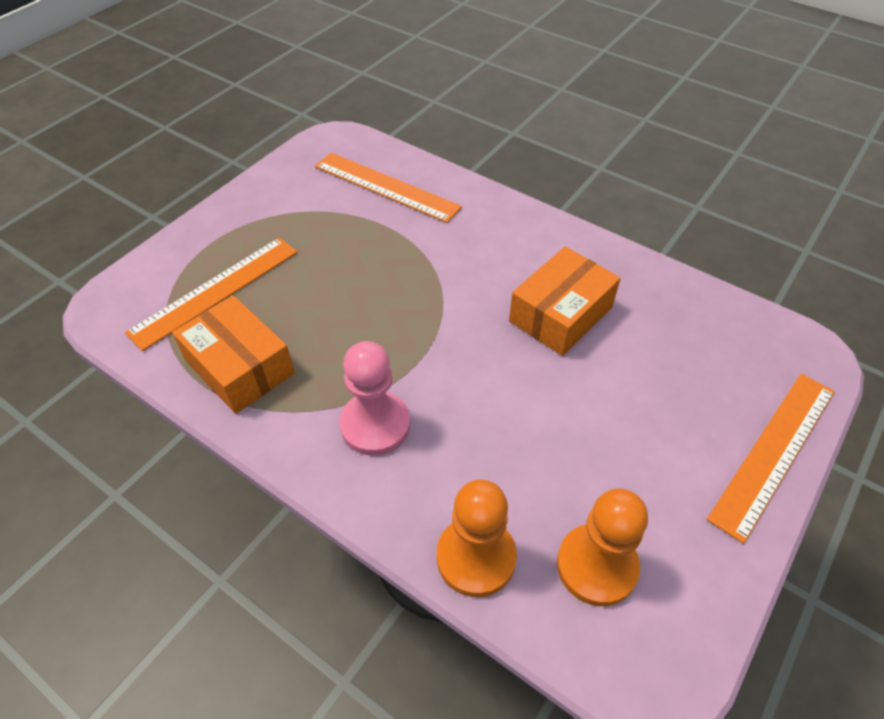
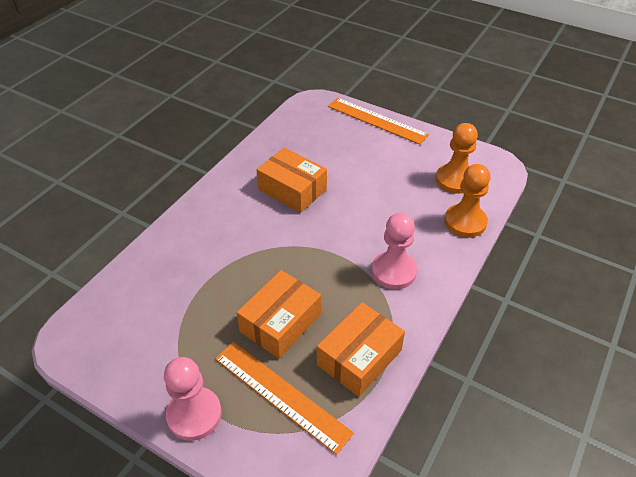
camera: 95 degrees left, 5 degrees down
(218, 226) = (194, 414): none -> pink pawn
(314, 293) = (280, 323): none -> orange box
(386, 187) = (150, 291): orange ruler -> none

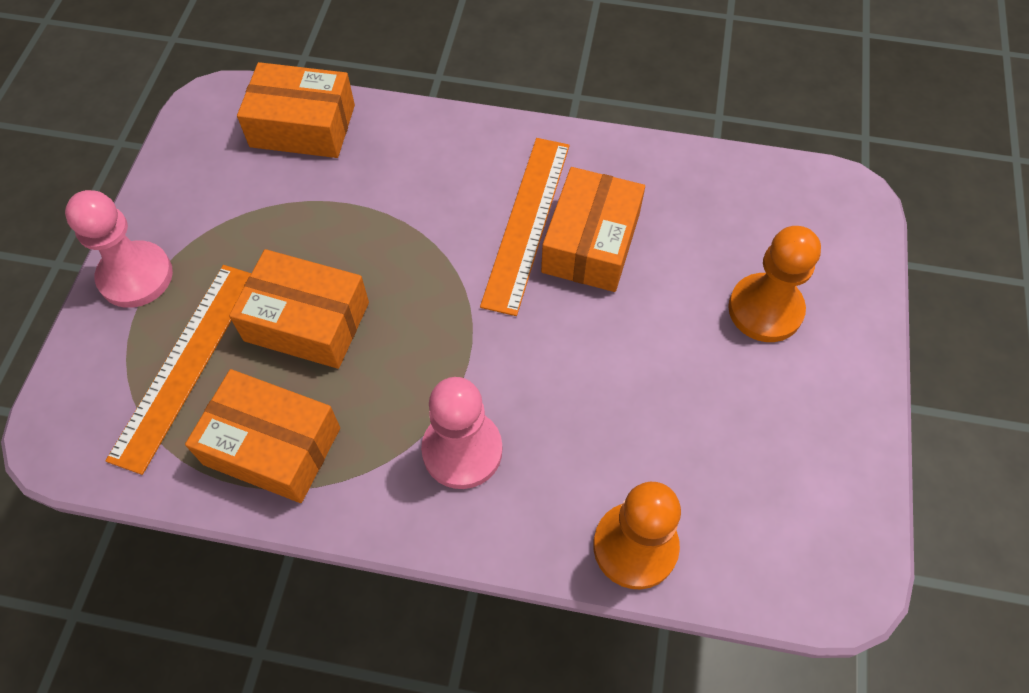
camera: 70 degrees right, 15 degrees up
(126, 294) = (302, 126): none -> orange box
(377, 120) = (855, 317): orange ruler -> orange ruler (526, 222)
(455, 180) = (749, 503): orange pawn -> orange pawn (765, 309)

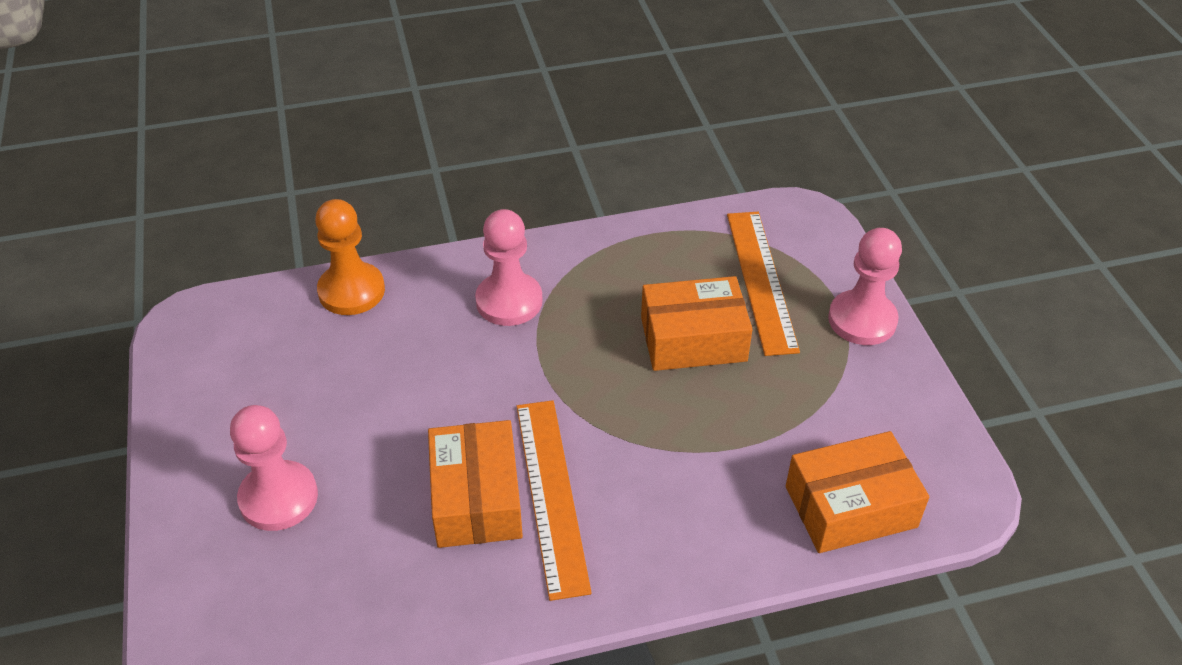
camera: 155 degrees right, 15 degrees down
(272, 446) = (652, 258): orange box -> none
(765, 309) = (278, 498): orange pawn -> pink pawn

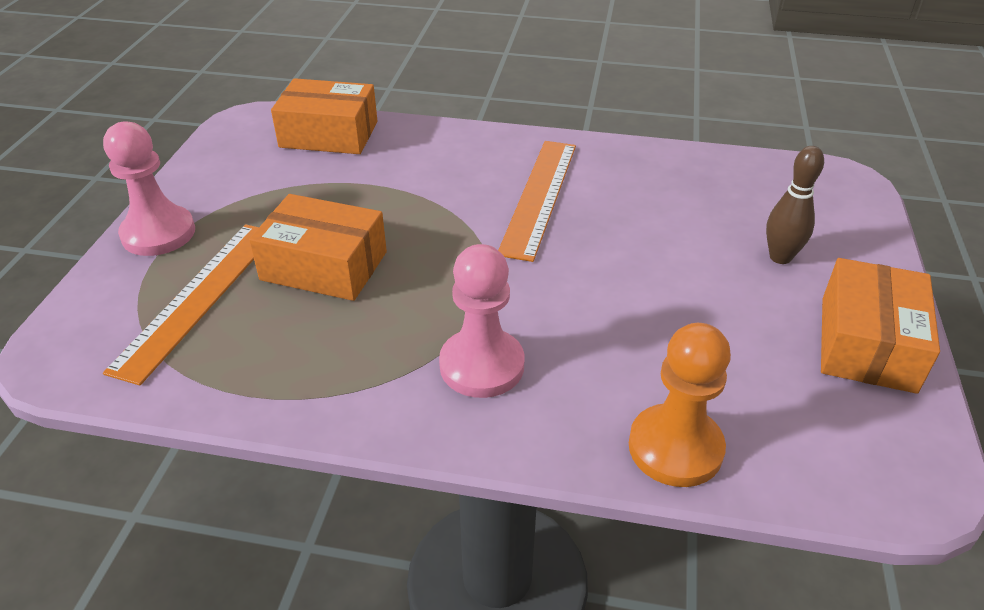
camera: 155 degrees left, 5 degrees down
(278, 498) = (780, 257): pink pawn -> brown bowling pin
(476, 498) = (602, 210): orange box -> orange box (867, 343)

